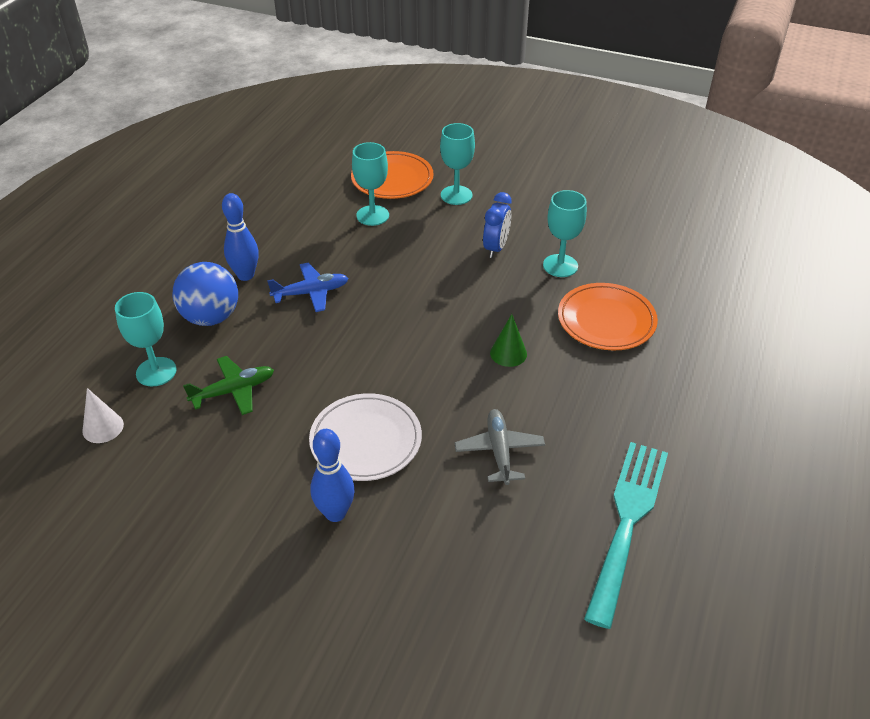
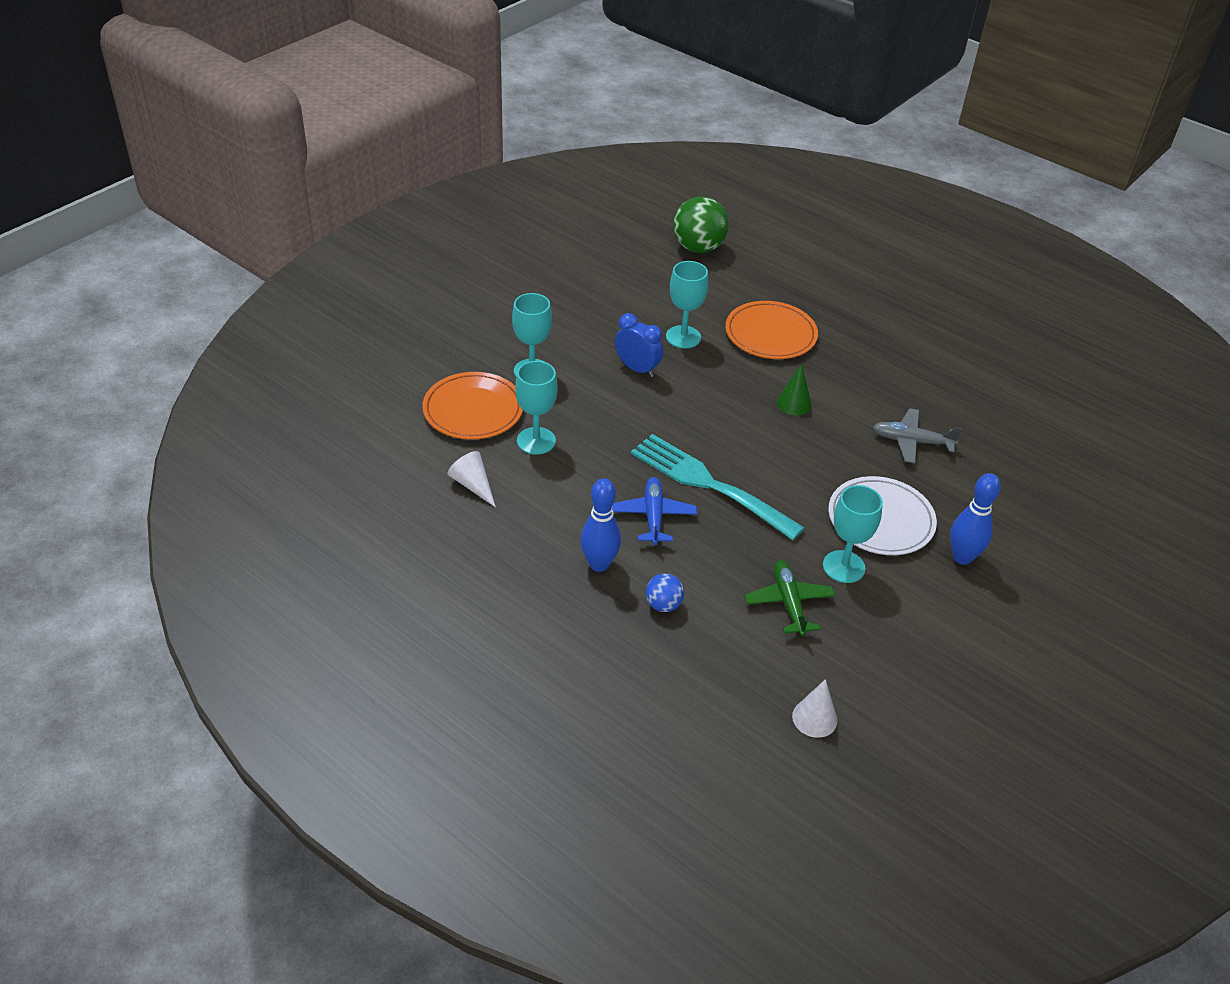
camera: 75 degrees left, 0 degrees up
(156, 372) = (739, 663): turquoise goblet -> turquoise goblet (843, 567)
(211, 317) = (663, 605): blue ball -> blue ball, size x0.52
(308, 198) = (473, 485): none -> white cone
(627, 522) = (997, 395): turquoise fork -> turquoise fork (709, 484)
(709, 249) = (698, 248): none -> green ball

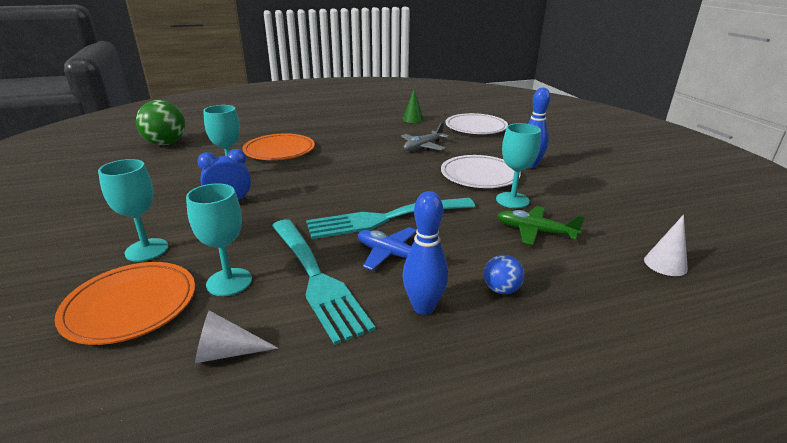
camera: 55 degrees left, 15 degrees down
(581, 485) = (316, 278): none -> turquoise fork
(794, 403) = (348, 165): green cone -> green cone (413, 119)
(1040, 466) = (476, 127): none -> white plate

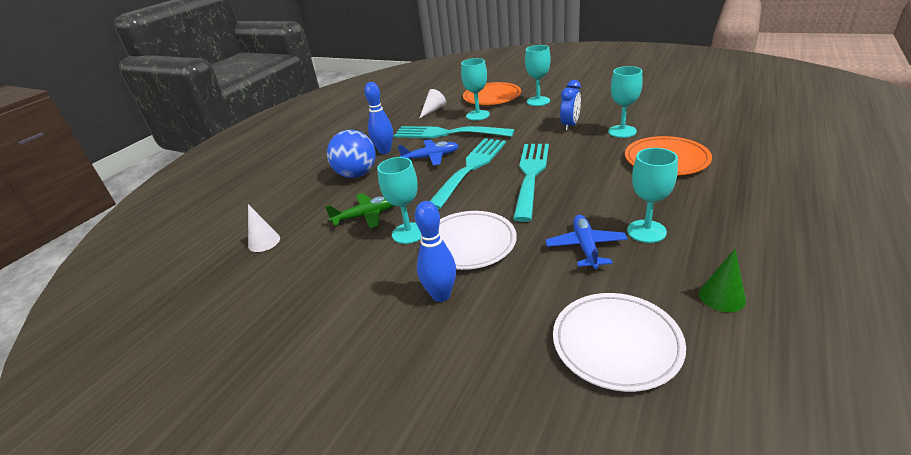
camera: 140 degrees right, 5 degrees up
(166, 143) = (743, 115): green ball -> none
(362, 186) = (531, 175): none -> turquoise fork
(384, 138) = (646, 231): none -> turquoise goblet
(423, 147) = (585, 247): grey plane -> blue plane
(501, 290) = (356, 174): blue ball -> blue ball, size x1.94

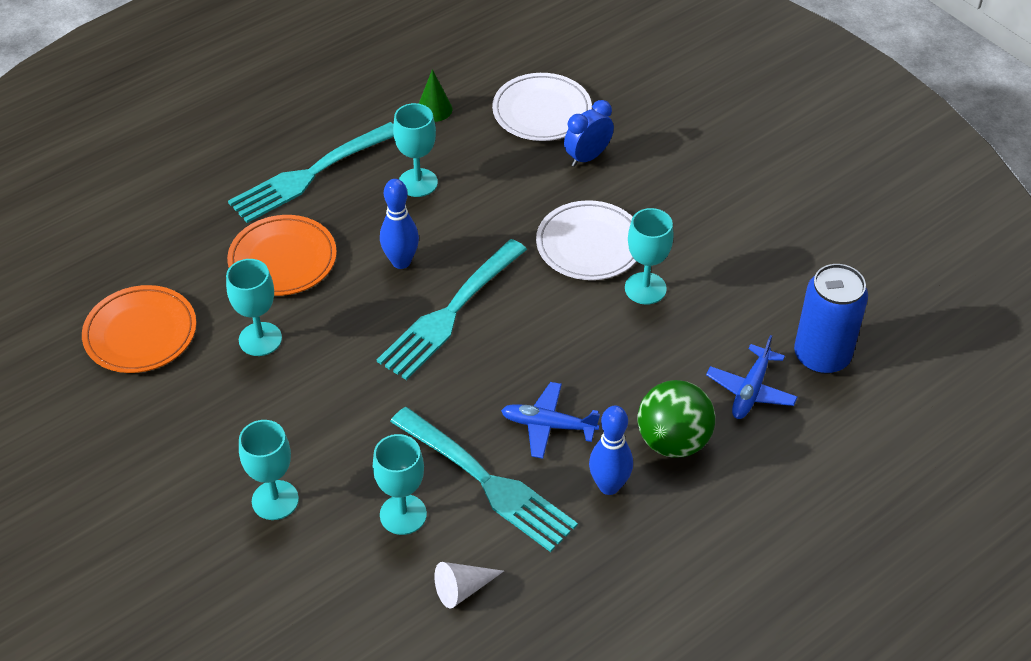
camera: 160 degrees left, 15 degrees up
(264, 242) = (822, 356): white cone -> blue can
(356, 174) = (673, 441): blue ball -> green ball
(366, 216) = (684, 341): green plane -> none
(441, 295) = (647, 201): blue bowling pin -> blue bowling pin (401, 262)
(470, 168) = (511, 367): turquoise fork -> turquoise fork (310, 175)
(492, 97) = (330, 572): orange plate -> orange plate (140, 333)
(570, 125) = (304, 394): blue clock -> blue clock (587, 157)
(585, 247) = (486, 191): blue plane -> blue plane (750, 390)

